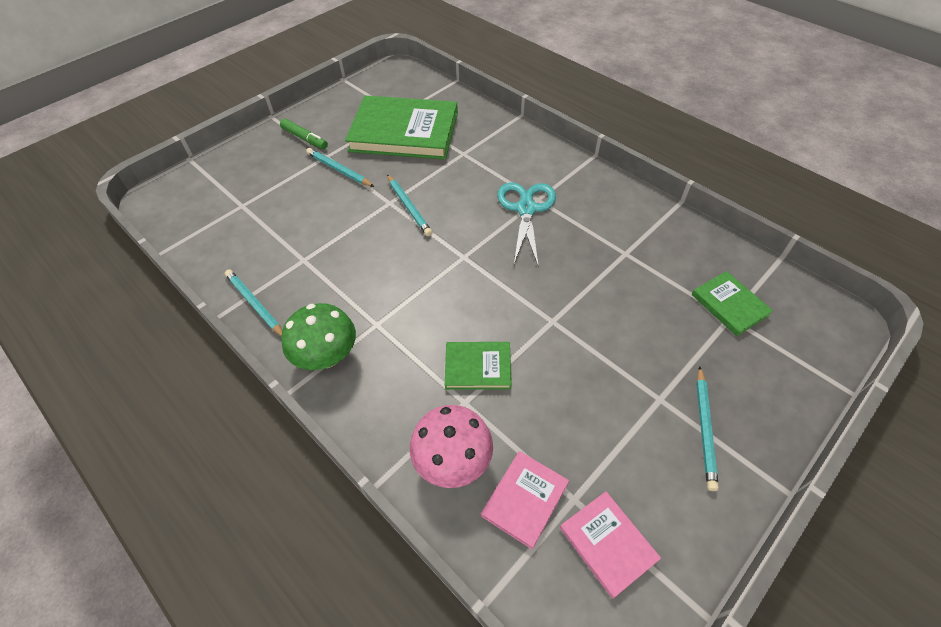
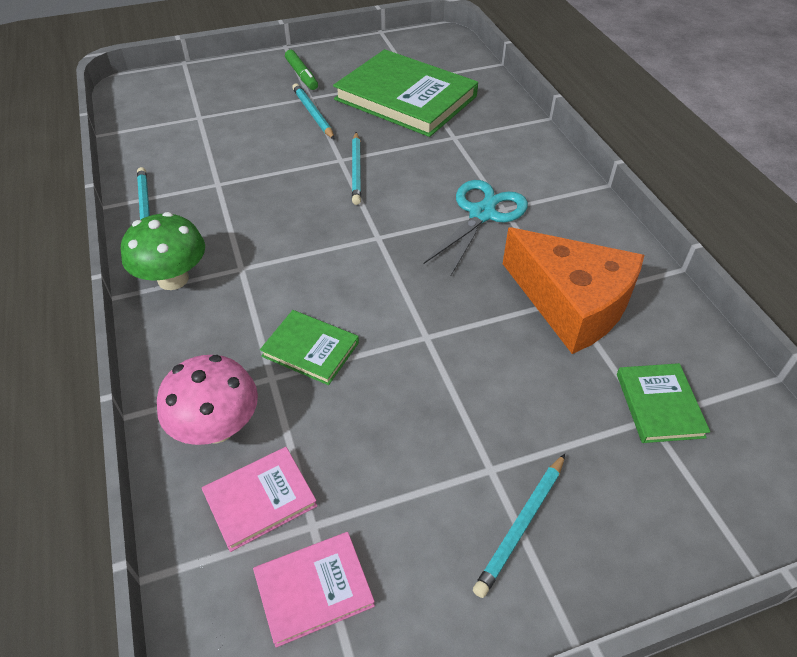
camera: 25 degrees right, 5 degrees down
(607, 544) = (314, 589): pink book -> pink book turned 75 degrees clockwise
(631, 254) = (571, 303): none -> orange cheese

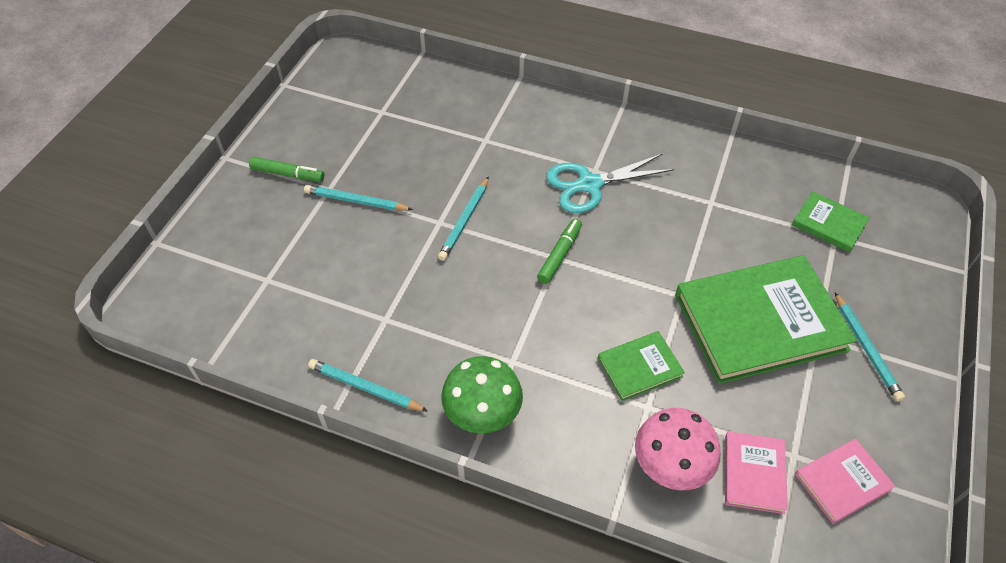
camera: 50 degrees left, 5 degrees up
(314, 589) = (842, 482): pink book -> pink book turned 45 degrees clockwise
(356, 170) = (464, 221): turquoise pencil -> turquoise pencil turned 75 degrees clockwise
(382, 237) = (560, 255): none -> green marker
(406, 98) = (402, 133): green book -> green book (760, 322)
(482, 214) = (589, 185): turquoise scissors -> turquoise scissors turned 90 degrees counterclockwise
(571, 303) = (717, 202): orange cheese -> none

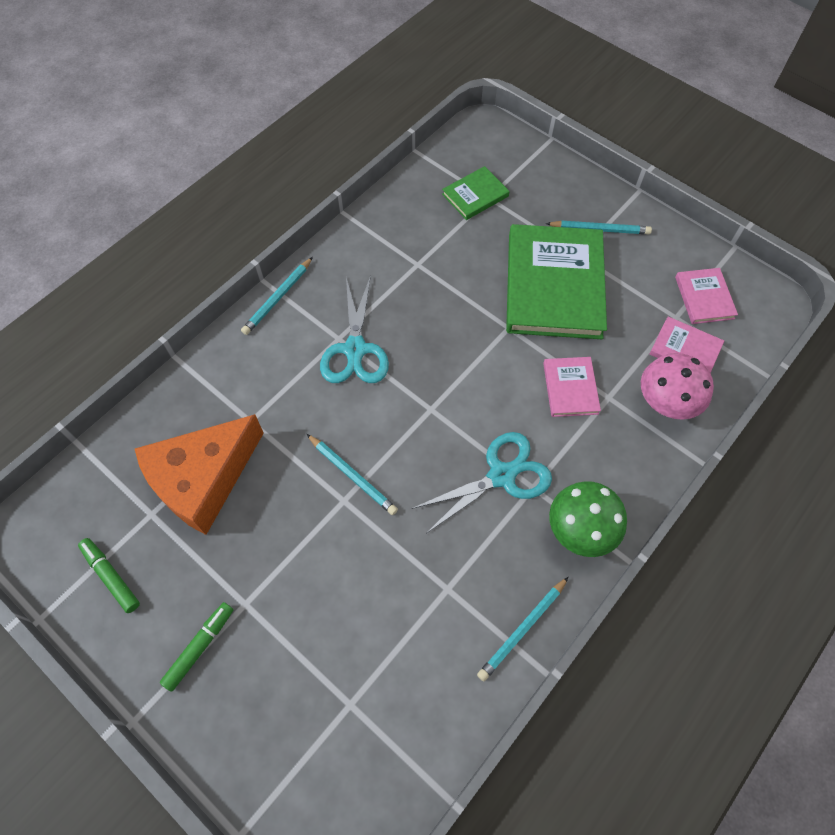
camera: 70 degrees left, 10 degrees up
(356, 201) = (277, 578): turquoise pencil -> turquoise pencil (278, 298)
(421, 130) = (203, 479): none -> orange cheese
(513, 332) = (502, 475): none -> turquoise scissors
(560, 255) = (429, 405): green marker -> green marker (111, 576)
(639, 367) = (570, 388): green book -> pink book

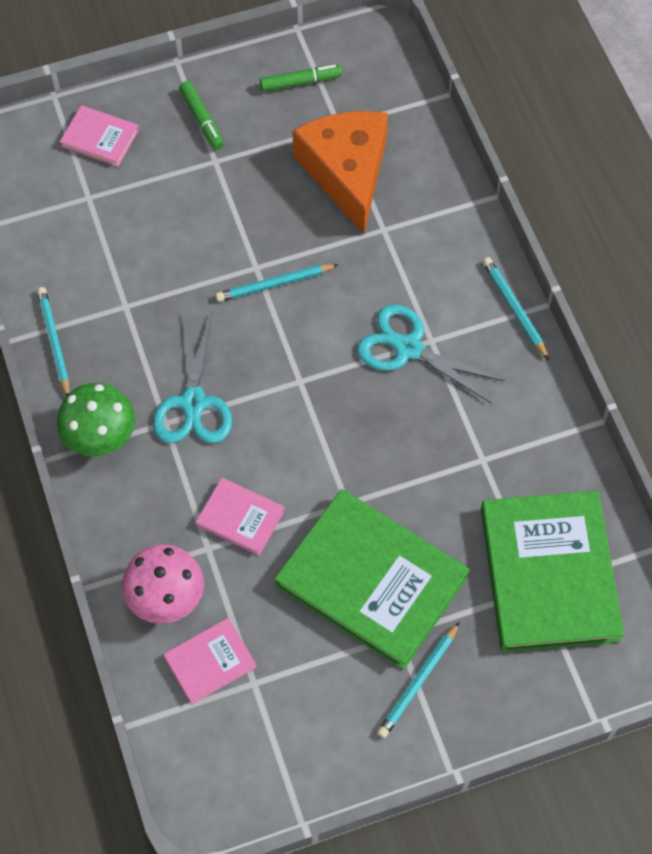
camera: 120 degrees right, 0 degrees up
(475, 195) = (548, 574): green book -> green book, size x2.12
(704, 298) = (258, 732): pink book -> pink book (100, 138)

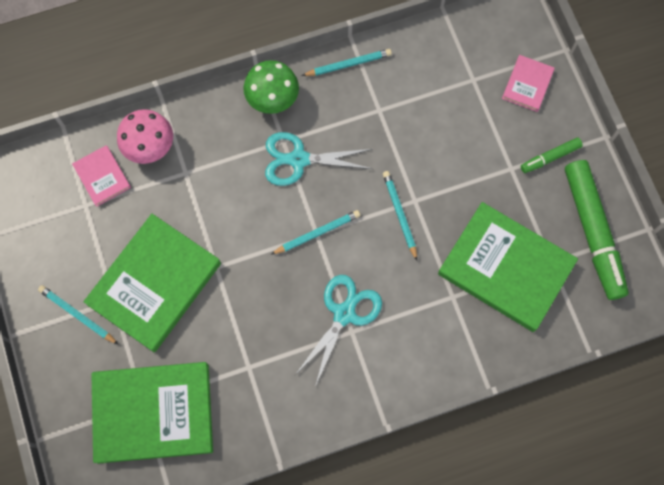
camera: 90 degrees right, 10 degrees up
(240, 518) = (207, 194): pink book -> none
(300, 82) = (592, 232): green marker -> green marker, size x2.11
(346, 172) = (505, 268): orange cheese -> green book
(514, 308) = (381, 398): turquoise pencil -> turquoise pencil (317, 233)

